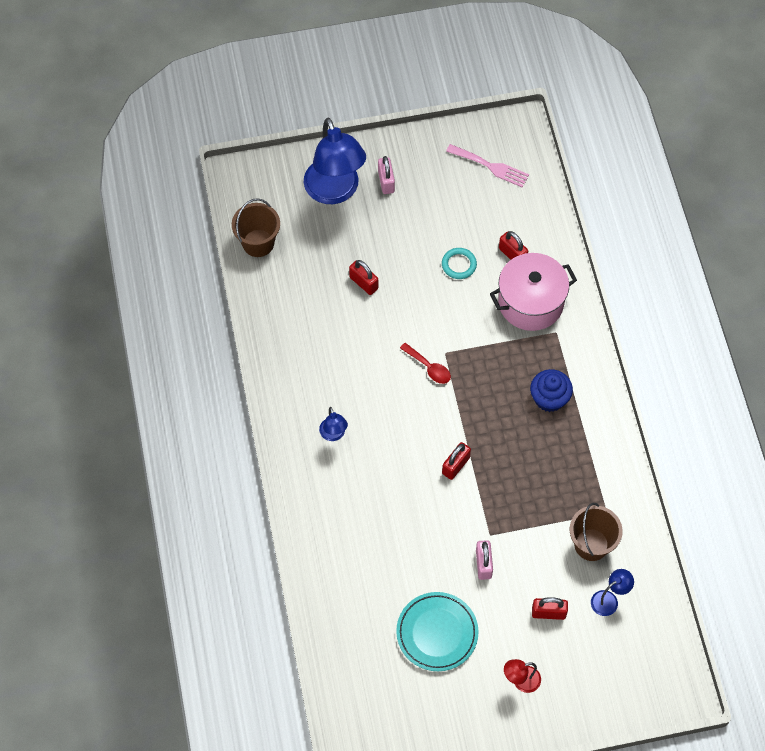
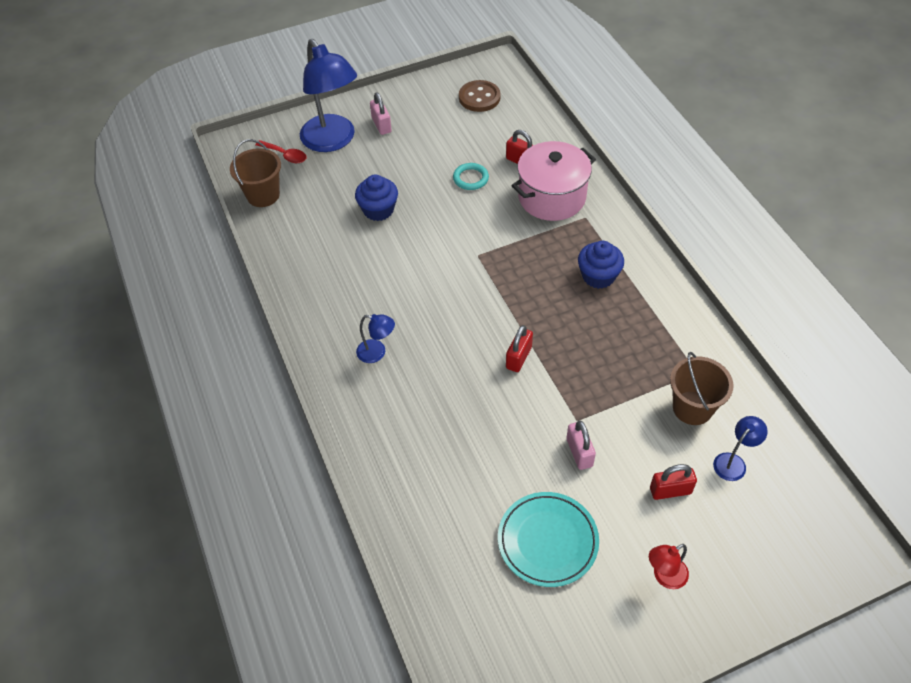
camera: 10 degrees left, 10 degrees down
(333, 434) = (377, 353): blue lamp -> blue lamp turned 45 degrees counterclockwise
(363, 283) = (378, 210): red padlock -> blue cupcake
(428, 367) = (464, 271): red spoon -> red spoon (285, 155)
(491, 166) = (479, 97): pink fork -> brown button

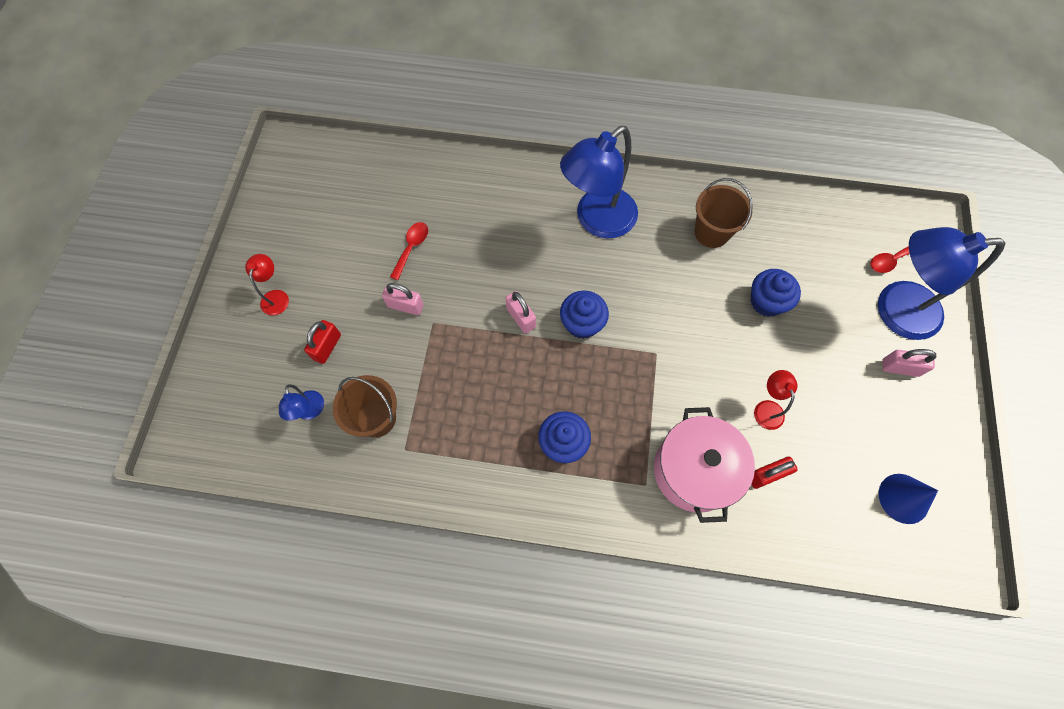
camera: 120 degrees right, 15 degrees up
(263, 195) = (840, 219): brown bucket -> brown bucket (711, 232)
(377, 353) = (597, 221): blue lamp -> blue lamp, size x2.27
(470, 178) = (767, 408): turquoise ring -> red lamp
(479, 97) = (903, 498): brown button -> blue cone
(489, 313) = (582, 323): none -> blue cupcake
(517, 487) = (411, 248): none -> red spoon
(518, 357) = (521, 317): red padlock -> pink padlock
(547, 541) = (359, 242): turquoise plate -> none

